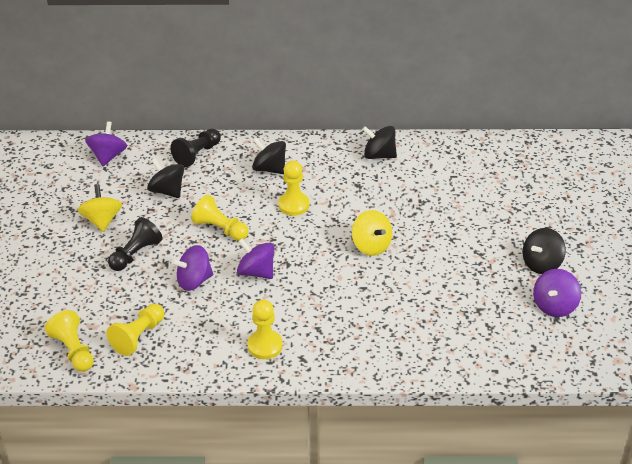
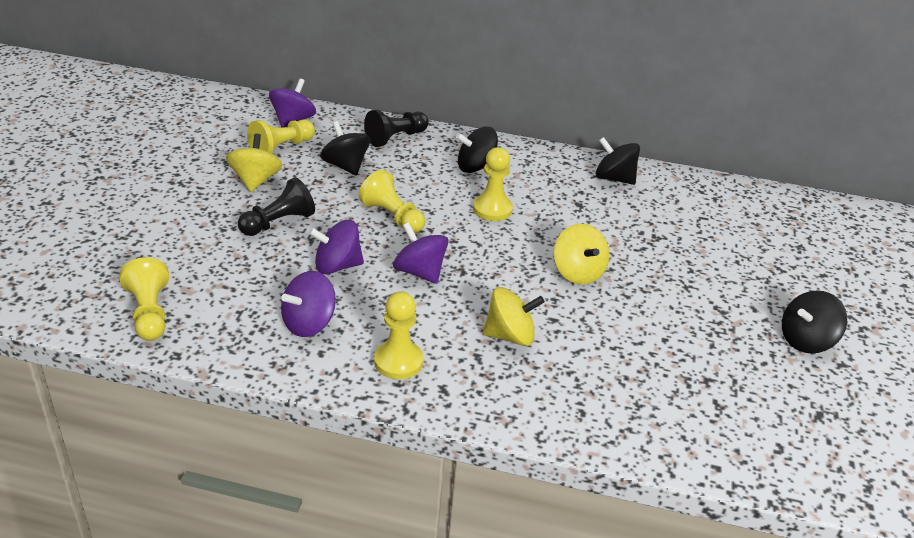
camera: 10 degrees right, 5 degrees down
(138, 336) = (238, 315): yellow pawn -> yellow pawn (281, 148)
(269, 169) = (476, 167): black spinning top -> black spinning top turned 60 degrees counterclockwise
(336, 308) = (510, 336): none -> yellow spinning top
(554, 306) = (818, 398): purple spinning top -> purple spinning top (309, 323)

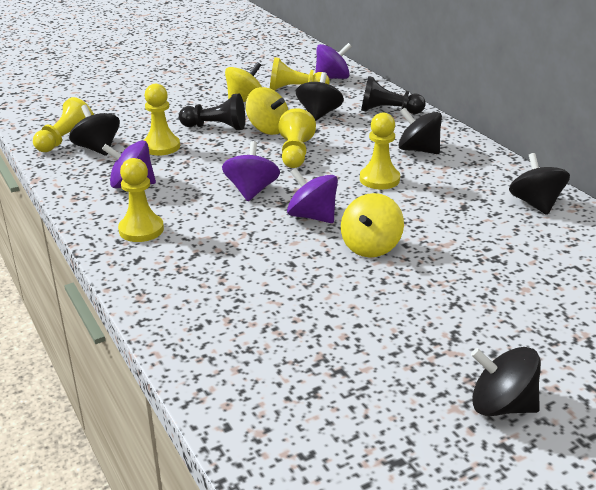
camera: 50 degrees right, 5 degrees down
(204, 305) = (97, 149): none -> black spinning top
(264, 270) = (161, 147): none -> yellow pawn
(337, 266) = (206, 164): purple spinning top -> purple spinning top (312, 216)
(510, 336) = (239, 255): yellow spinning top -> yellow spinning top (268, 129)

